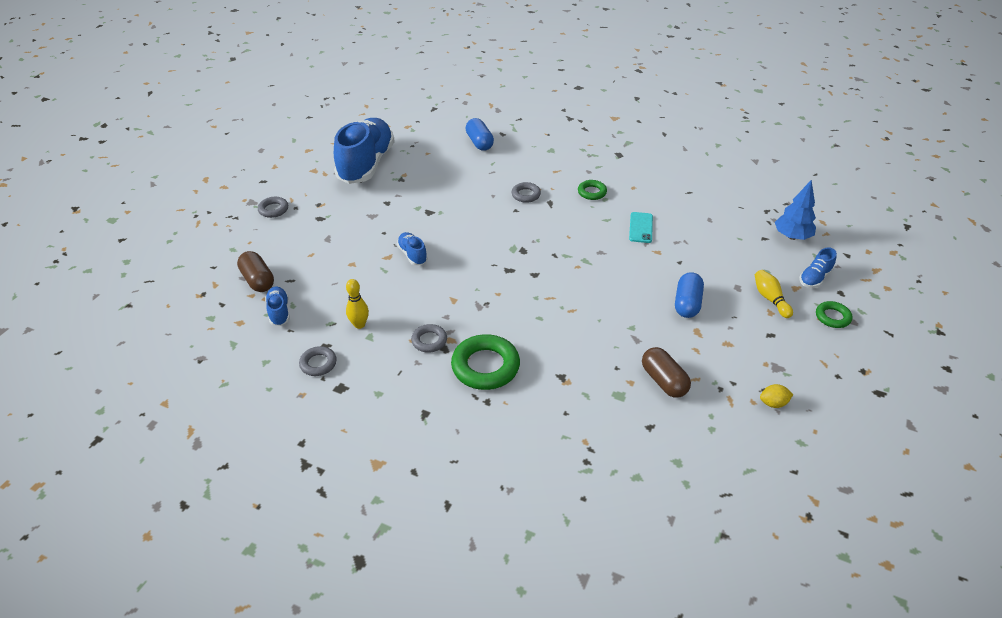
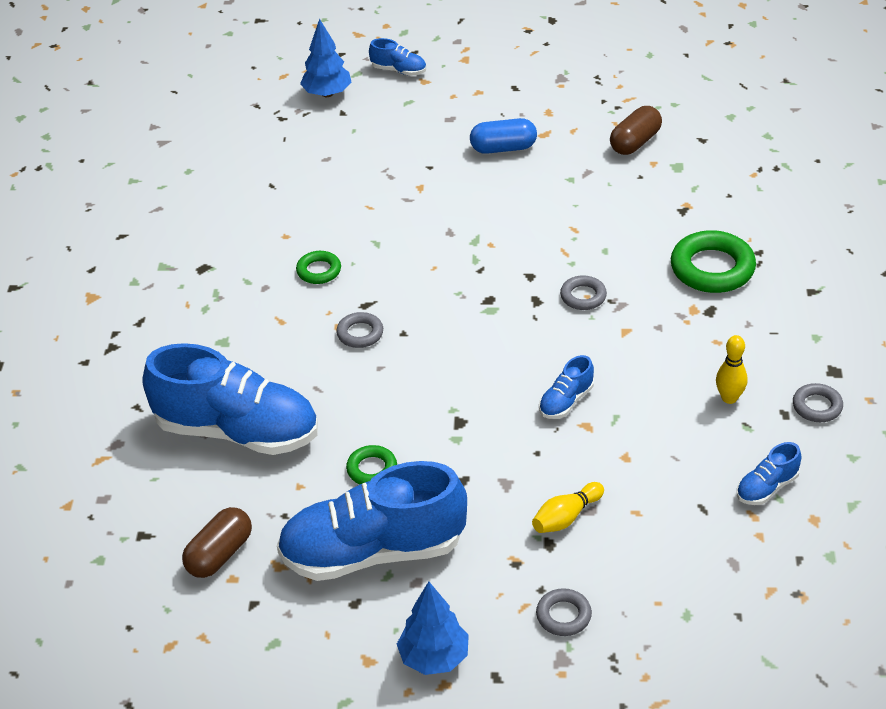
camera: 110 degrees left, 0 degrees up
(258, 280) = (728, 544): brown capsule -> brown capsule (219, 554)
(290, 167) = (434, 658): none -> blue tree
(429, 341) = (708, 326): grey ring -> grey ring (583, 296)
(479, 142) = (237, 431): blue capsule -> blue shoe
(641, 228) = (377, 210): turquoise phone -> none
(770, 299) = (455, 94): yellow bowling pin -> yellow bowling pin (566, 517)
(773, 403) = (613, 74): yellow lemon -> none
(832, 317) = (459, 53): green ring -> green ring (372, 469)

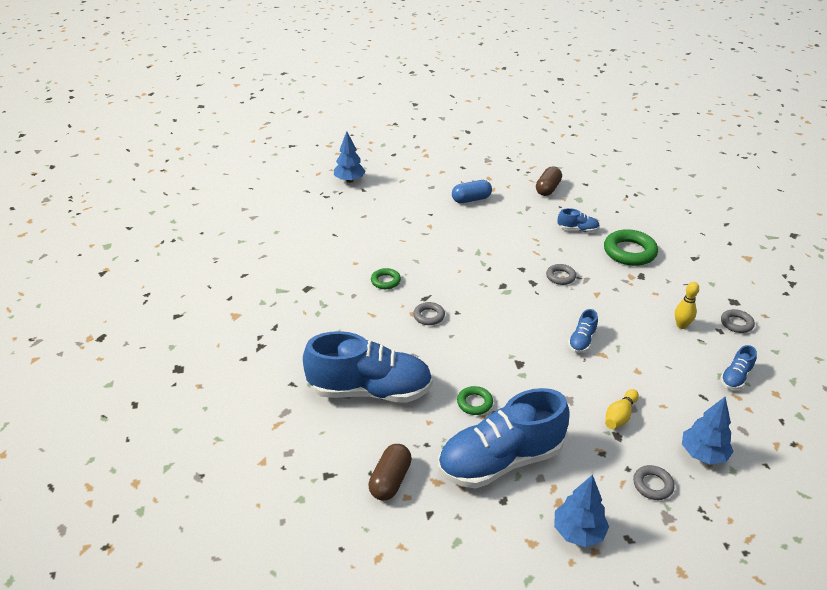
camera: 15 degrees left, 5 degrees down
(399, 70) = (389, 164): blue shoe -> blue shoe (577, 229)
(656, 587) = (703, 454): none -> blue tree

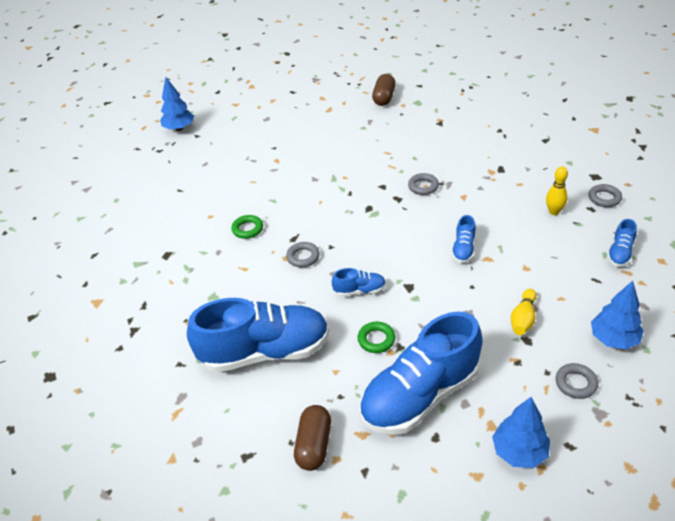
camera: 10 degrees left, 5 degrees up
(471, 199) = (311, 124): blue capsule -> none
(577, 229) = (425, 134): blue shoe -> blue shoe (360, 290)
(629, 252) = (482, 147): green ring -> none

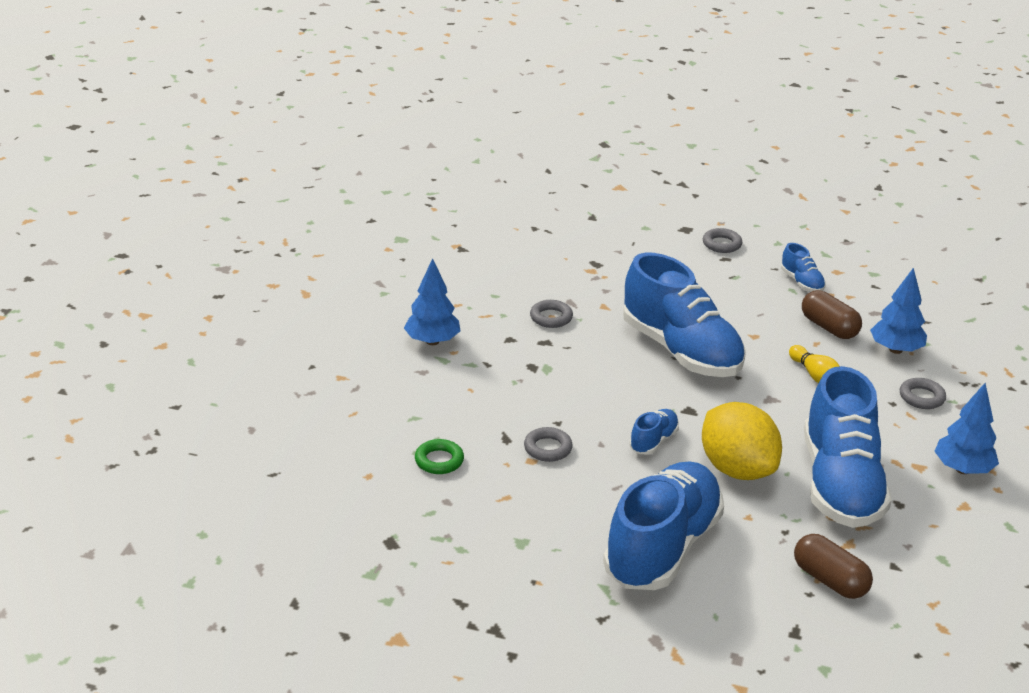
camera: 55 degrees left, 10 degrees down
(179, 128) = (131, 411): blue tree -> blue tree (432, 341)
(376, 339) = (737, 469): green ring -> yellow lemon
(384, 98) = (352, 251): brown capsule -> brown capsule (829, 327)
(463, 249) = (681, 351): blue shoe -> blue shoe, size x2.35
(554, 211) = (701, 277): yellow bowling pin -> none

